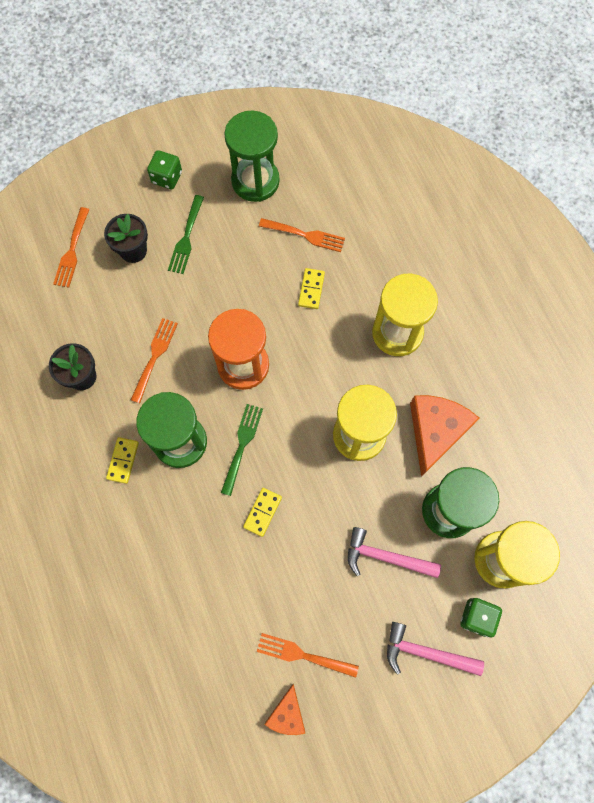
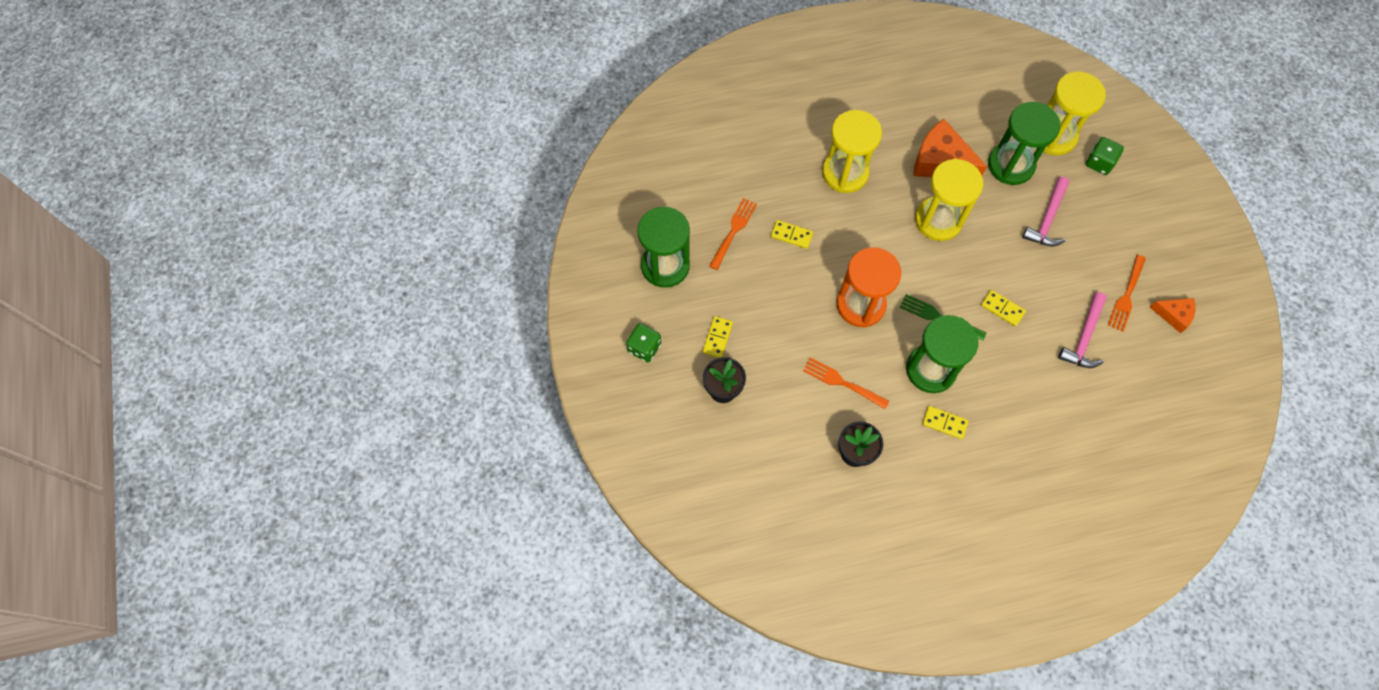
camera: 80 degrees left, 5 degrees down
(72, 251) = (713, 450): orange fork -> none
(186, 238) = (717, 338): green fork -> yellow domino
(426, 653) = (1126, 204): pink hammer -> pink hammer (1084, 337)

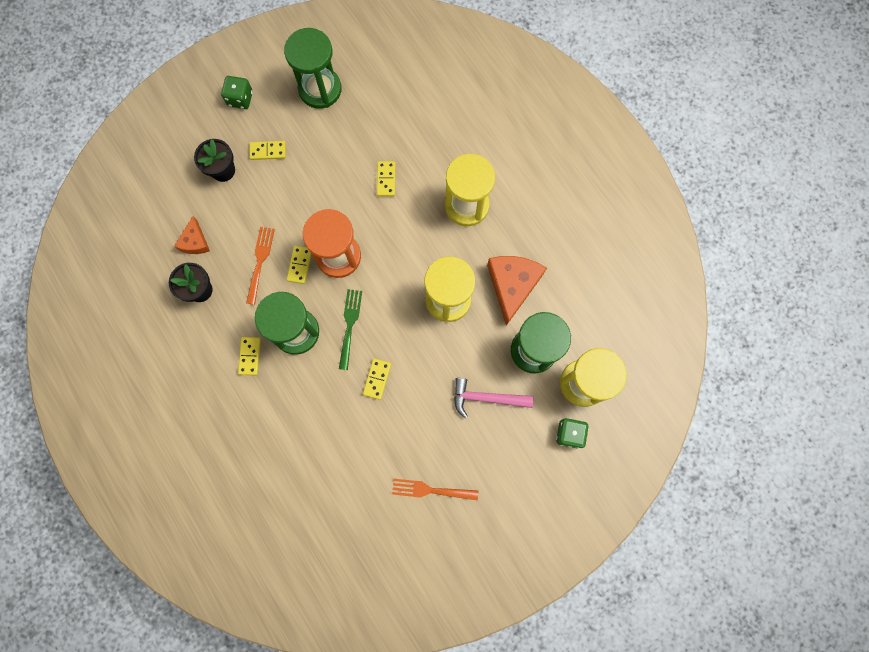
camera: 70 degrees right, 10 degrees up
(733, 231) = (372, 131): orange fork -> none
(858, 345) = (299, 265): none -> yellow domino
(1084, 337) = (373, 459): pink hammer -> none
(1173, 315) = (426, 539): orange cheese -> orange cheese (195, 242)

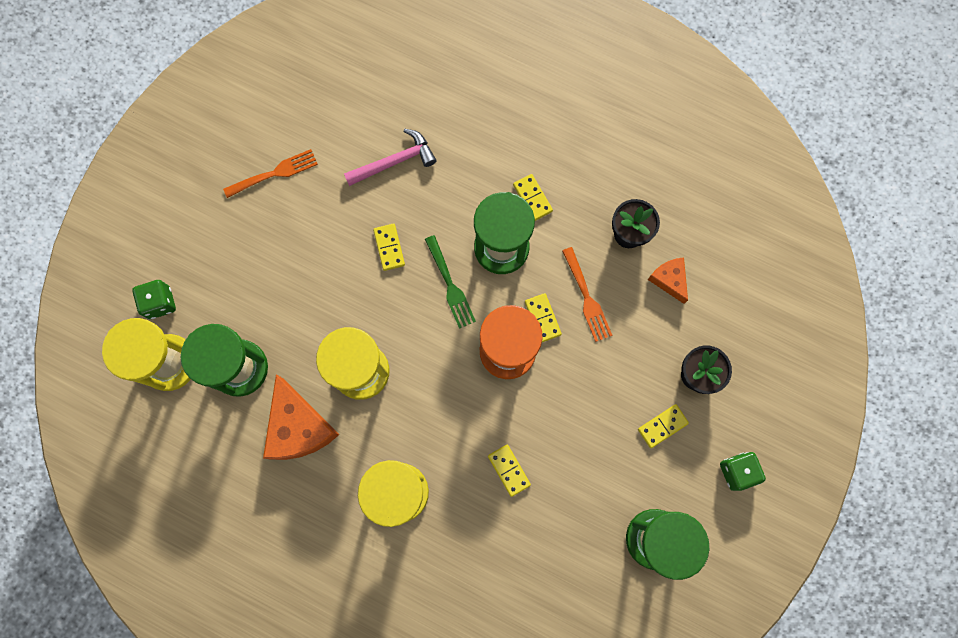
camera: 150 degrees right, 0 degrees up
(486, 398) = (264, 291): pink hammer -> pink hammer (394, 162)

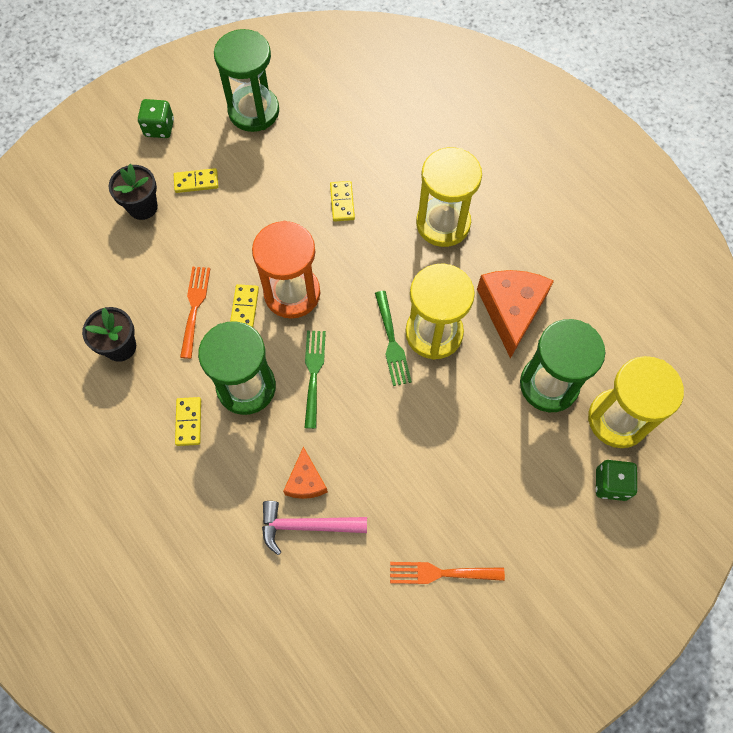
camera: 155 degrees left, 10 degrees down
(389, 247) = (355, 436): yellow domino -> none
(395, 345) = (392, 342): none -> green fork
(669, 280) = (112, 291): orange cheese -> orange cheese (306, 481)

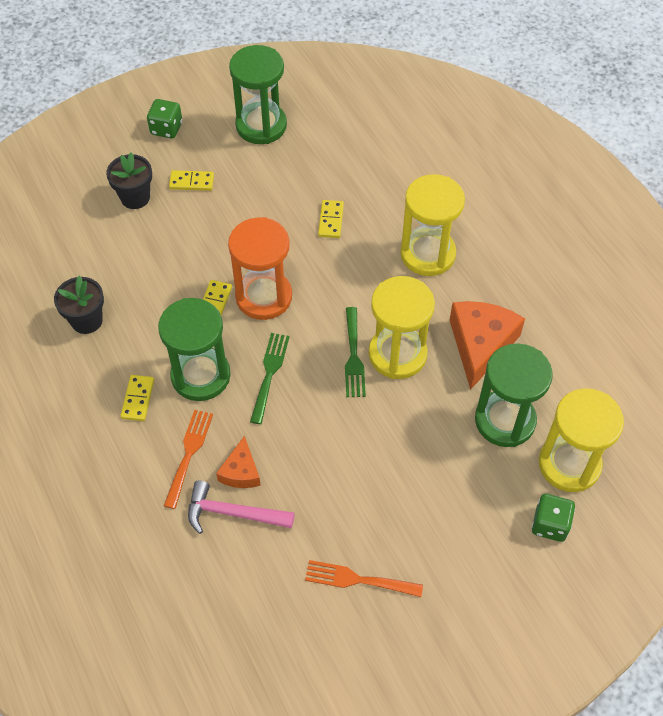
camera: 10 degrees right, 10 degrees down
(195, 307) = (166, 295): orange fork -> orange fork (189, 454)

